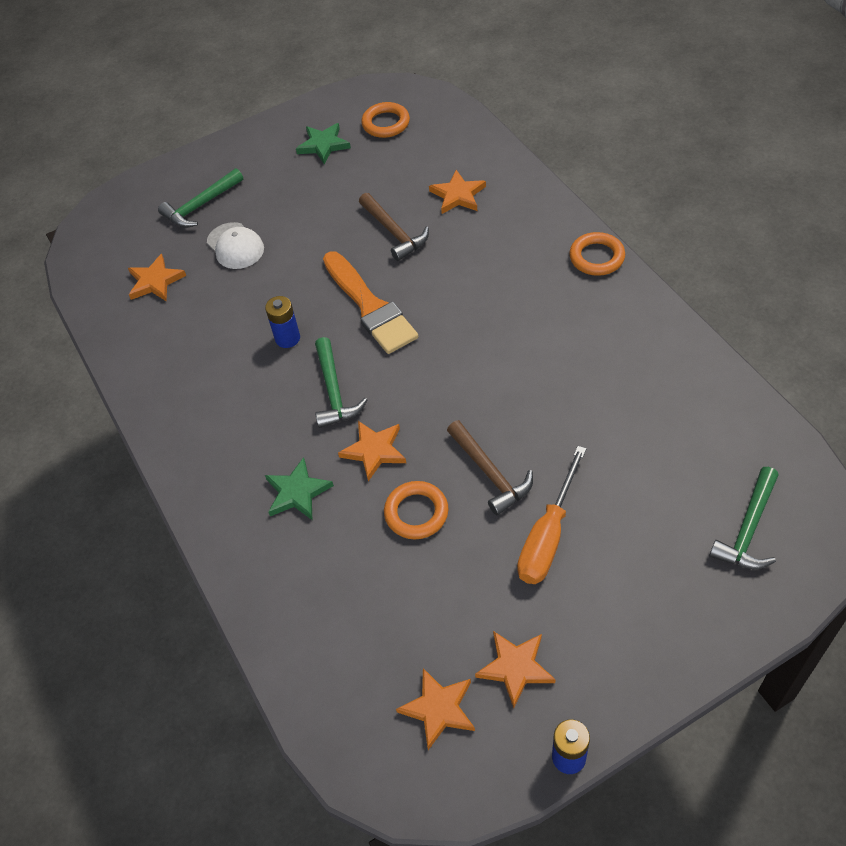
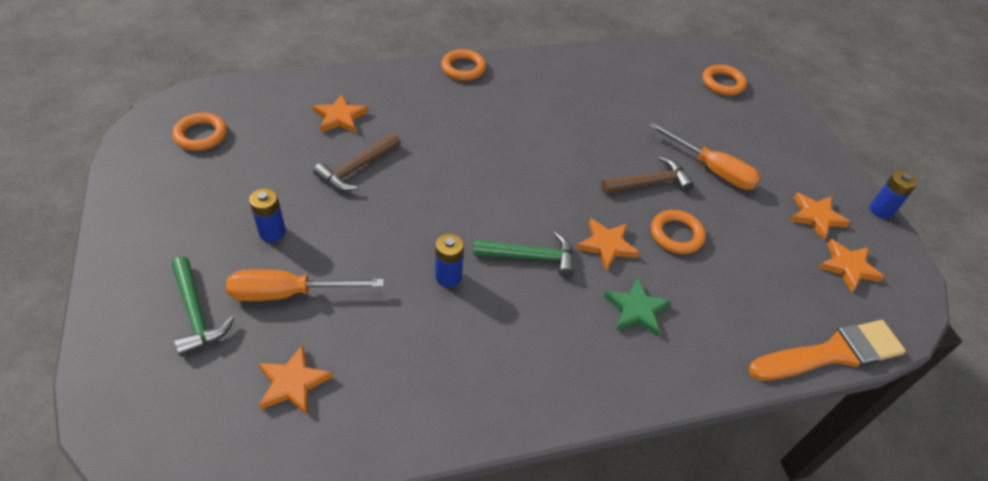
camera: 85 degrees left, 5 degrees down
(235, 246) = (288, 293): white cap -> orange screwdriver
(294, 211) = (272, 232): none -> blue battery
(323, 145) = (190, 187): green star -> none
(370, 307) = (441, 207): orange brush -> orange brush (832, 353)
(394, 232) = (357, 168): brown hammer -> brown hammer turned 150 degrees clockwise
(748, 529) = (722, 83): green hammer -> orange ring

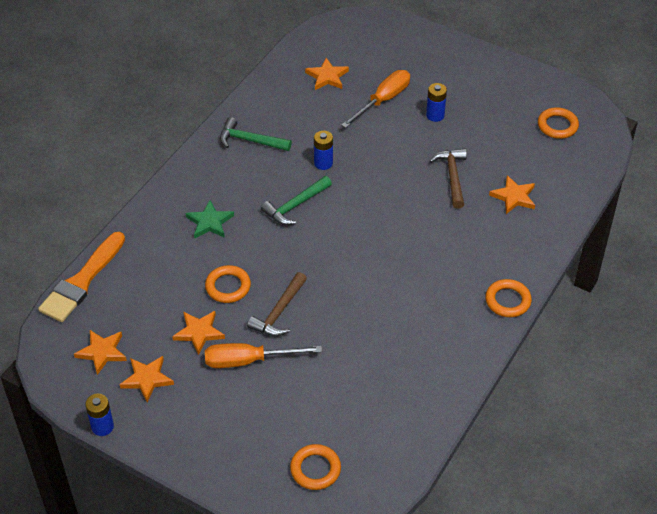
camera: 140 degrees right, 0 degrees up
(196, 313) = (406, 66): green hammer -> green hammer (250, 140)
(607, 245) = (261, 246): orange star -> orange star (199, 332)

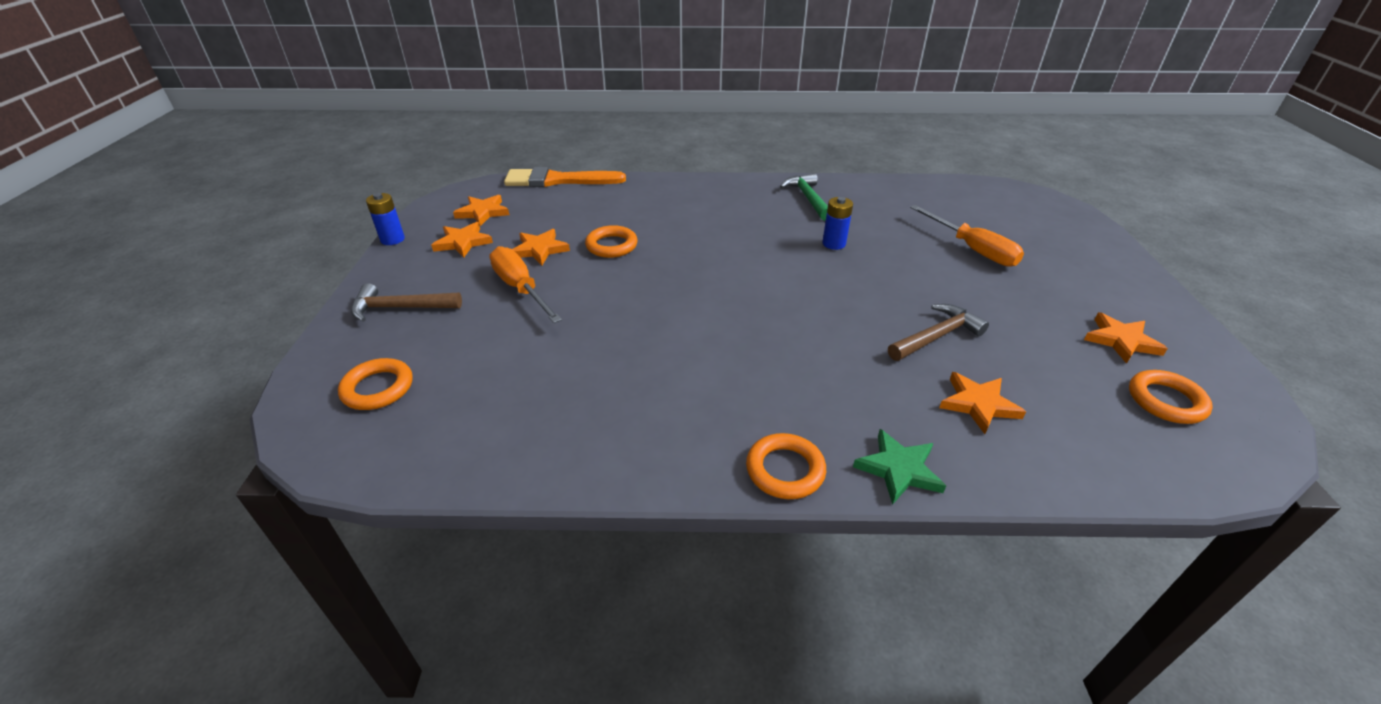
camera: 60 degrees right, 10 degrees down
(209, 222) = (683, 211): green star -> green star (899, 469)
(279, 312) = (602, 285): brown hammer -> brown hammer (400, 308)
(295, 206) = (757, 247): green hammer -> none
(327, 76) = (948, 208): orange star -> orange star (1121, 340)
(383, 100) = (972, 249): orange screwdriver -> orange screwdriver turned 45 degrees clockwise
(435, 115) = (1008, 290): blue battery -> none

